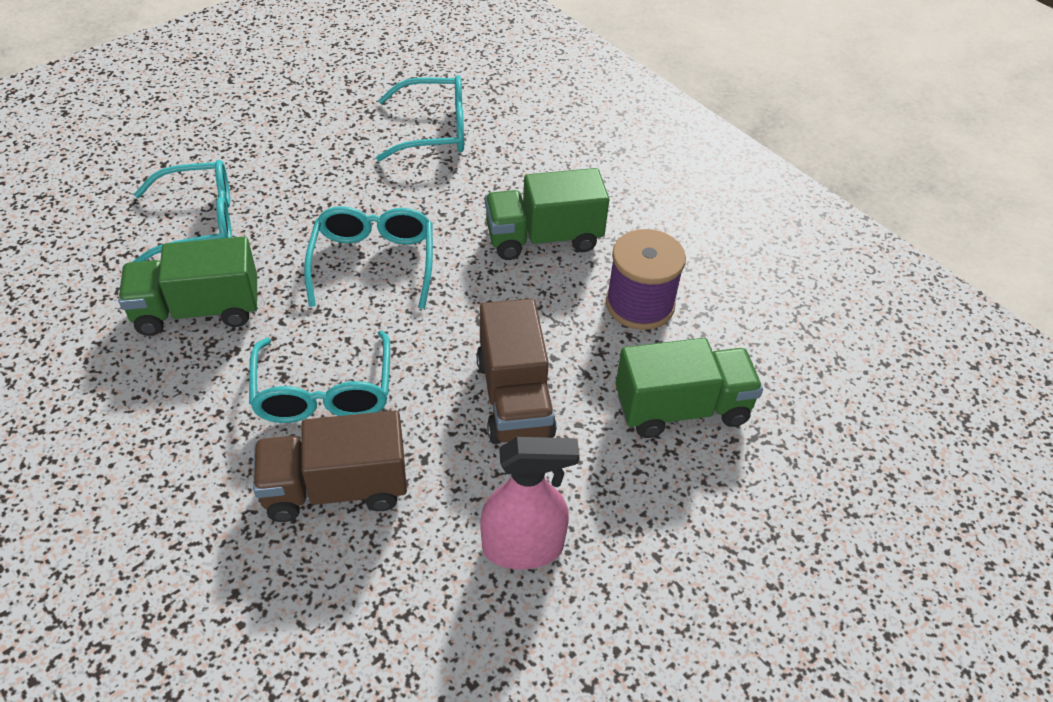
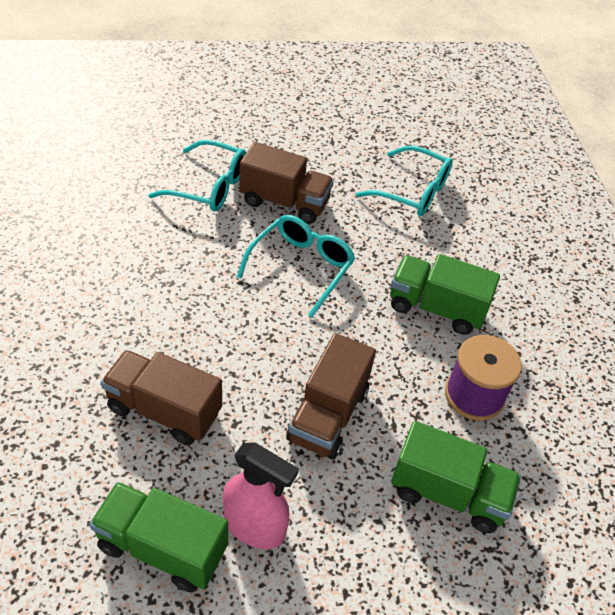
camera: 30 degrees right, 0 degrees up
(198, 310) = (167, 245): green truck -> green truck (162, 548)
(302, 202) = (285, 202): none -> brown truck
(324, 393) = (204, 341): turquoise glasses -> none

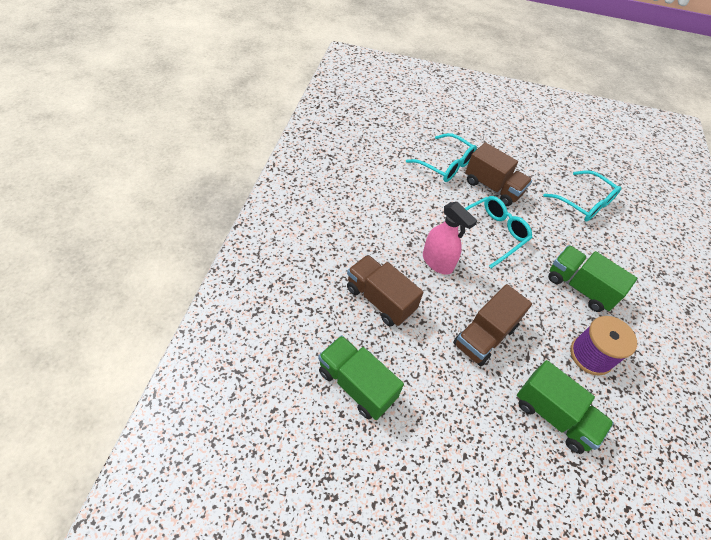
camera: 20 degrees right, 5 degrees up
(255, 526) = (417, 391): pink spray bottle -> pink spray bottle (437, 262)

